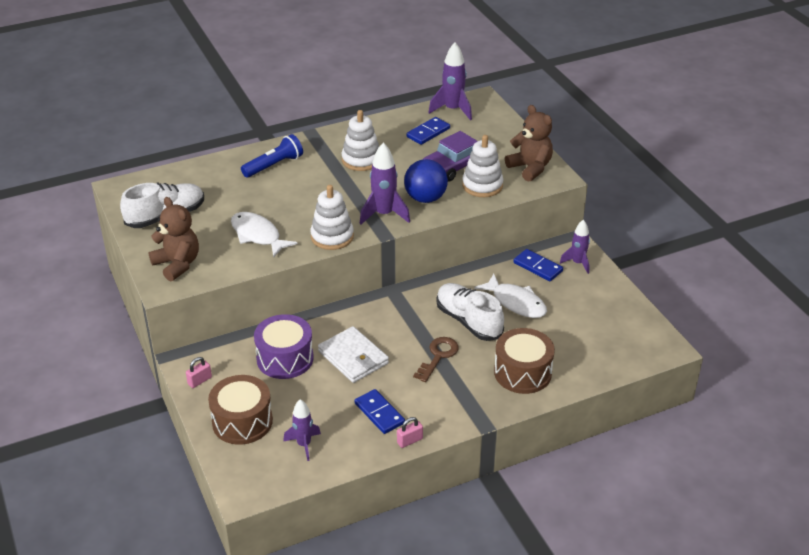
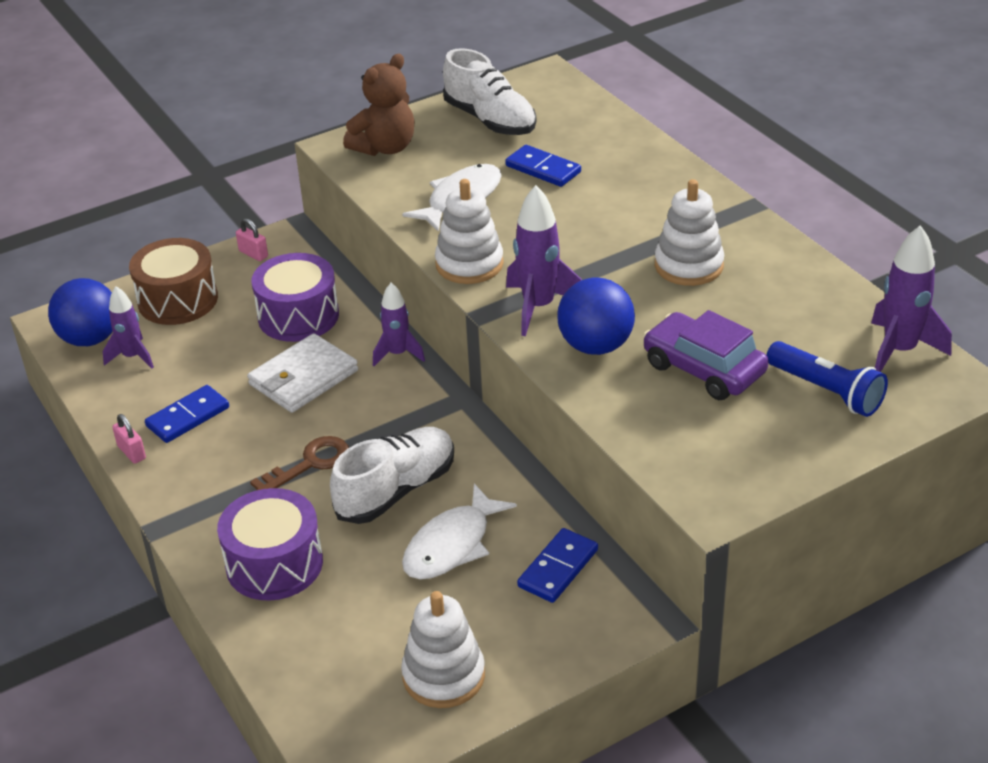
camera: 85 degrees right, 0 degrees up
(274, 165) = (643, 185): blue flashlight -> blue flashlight (826, 391)
(274, 470) = (90, 339): none -> blue ball
(428, 132) = (805, 329): blue domino -> blue domino (543, 169)
(438, 356) = (310, 464): brown key -> brown key turned 60 degrees counterclockwise
(482, 185) = (654, 408): white stacking toy -> white stacking toy (443, 676)
(522, 373) = (274, 564): brown drum -> purple drum
(530, 168) = (733, 467): brown teddy bear -> none
(577, 263) = (581, 625): purple rocket -> purple rocket (398, 354)

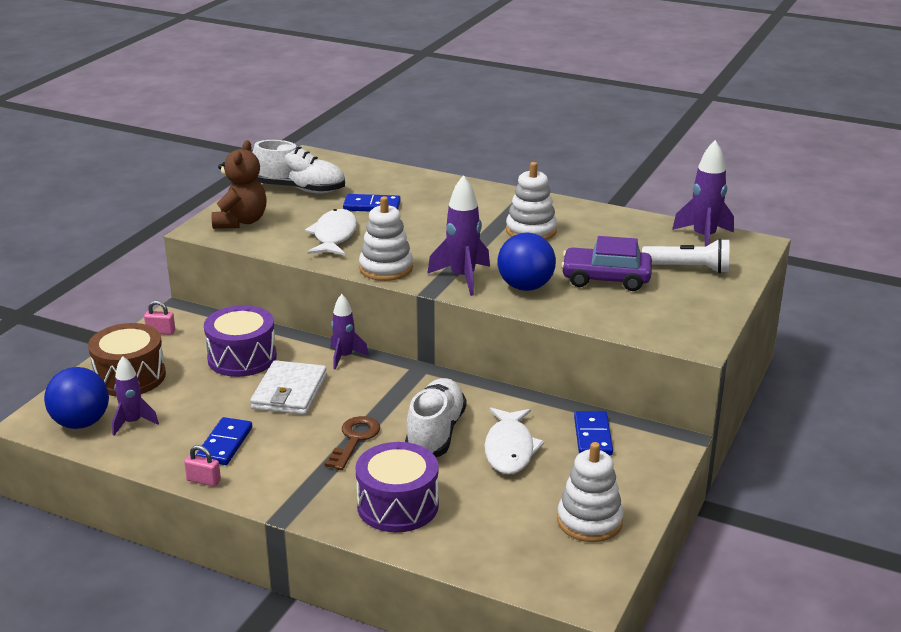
camera: 35 degrees left, 10 degrees down
(826, 391) = (689, 268): blue flashlight -> white flashlight

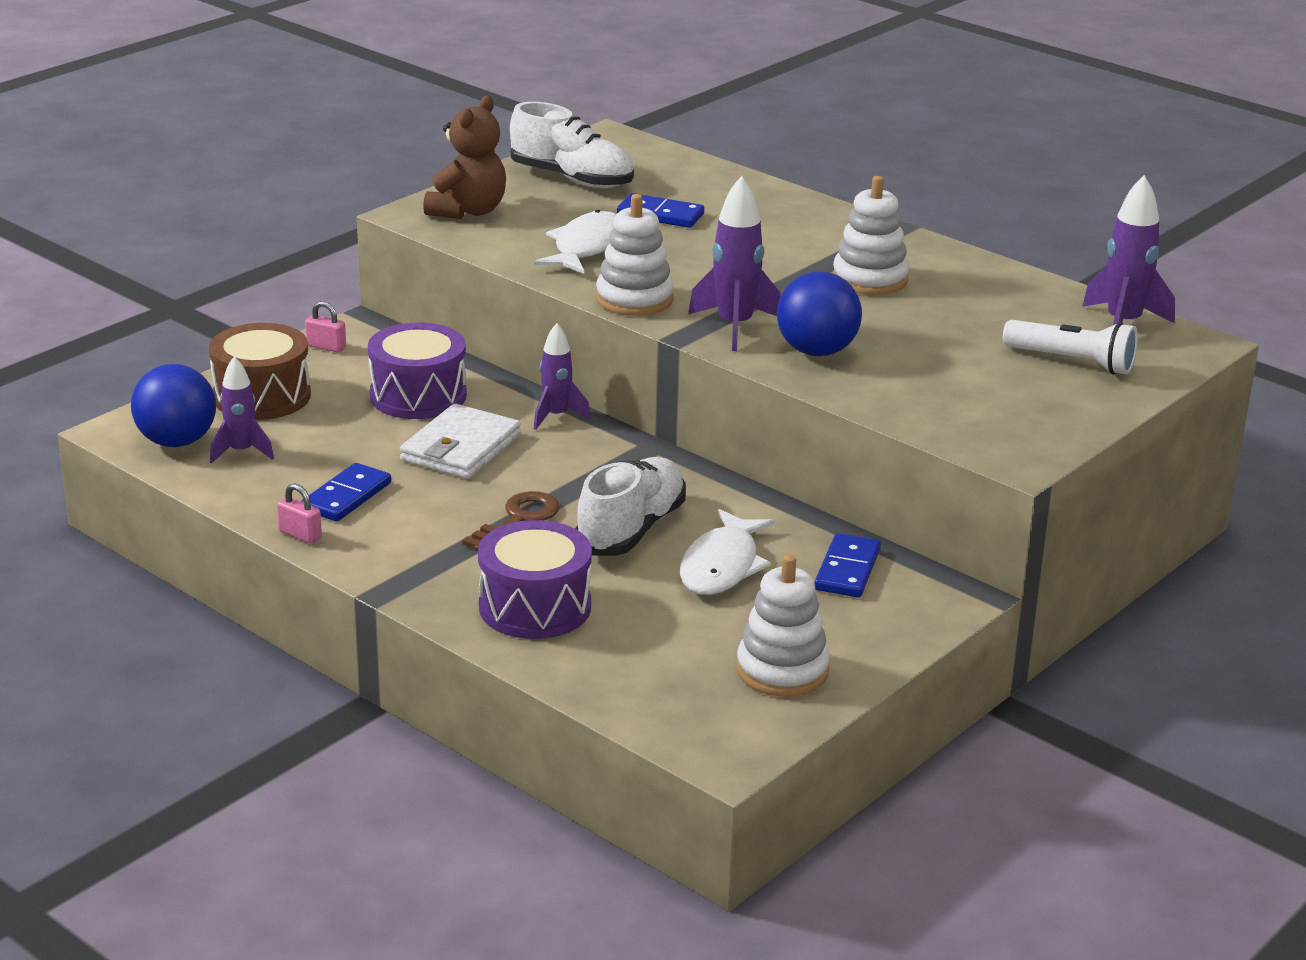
camera: 15 degrees right, 0 degrees up
(606, 278) = (940, 357): purple car -> none

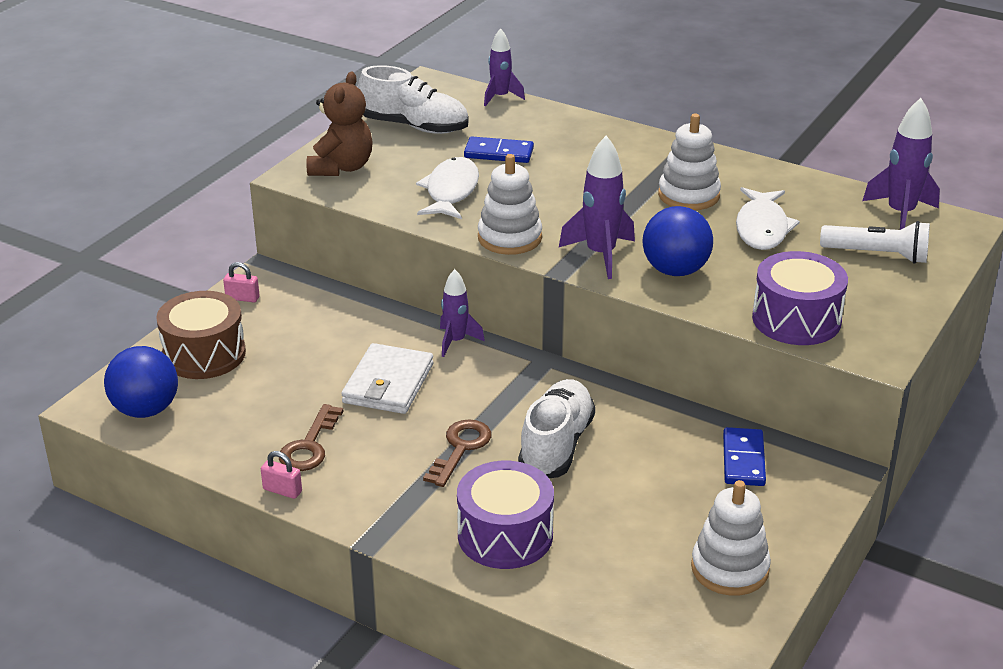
camera: 10 degrees left, 5 degrees up
(241, 452) = (205, 413): purple rocket -> purple rocket (500, 97)
(347, 497) = (309, 446): blue domino -> brown key
(418, 396) = (335, 336): purple drum -> purple drum (796, 319)
(722, 566) = (642, 471): white fish -> white fish (762, 228)

